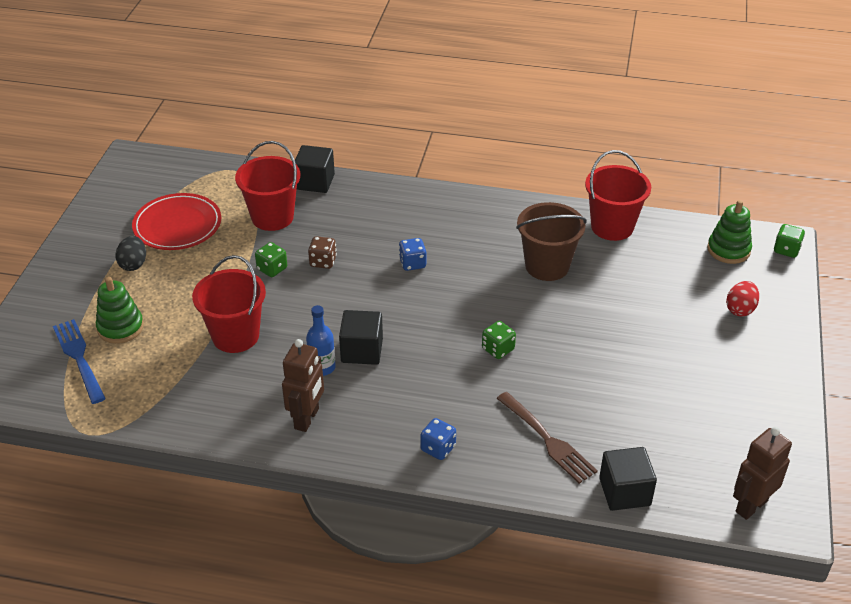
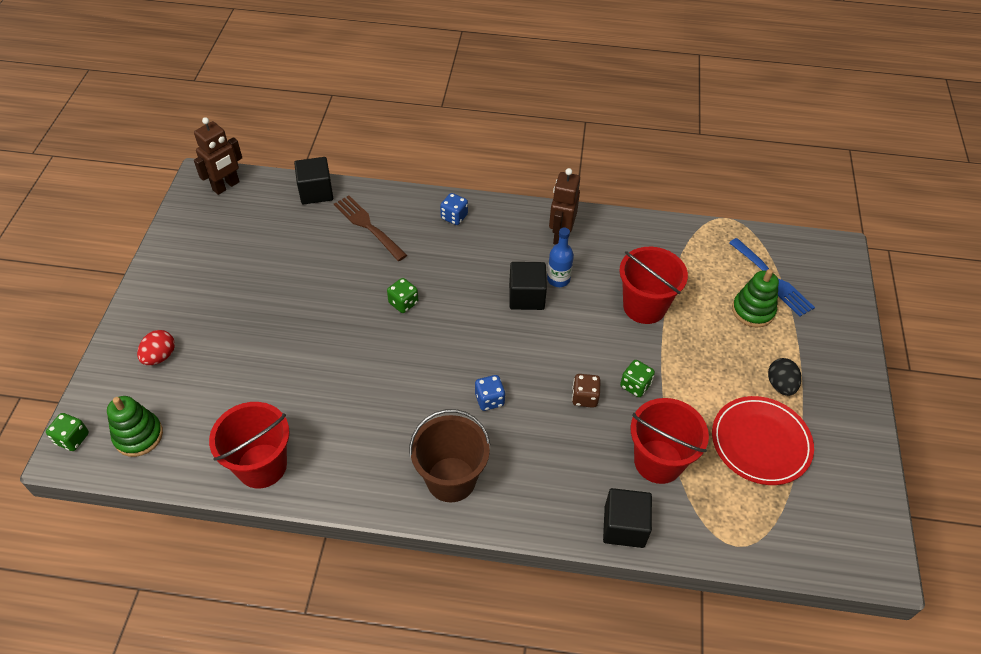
camera: 175 degrees right, 10 degrees up
(547, 266) = (346, 403): brown bucket -> brown bucket (451, 479)

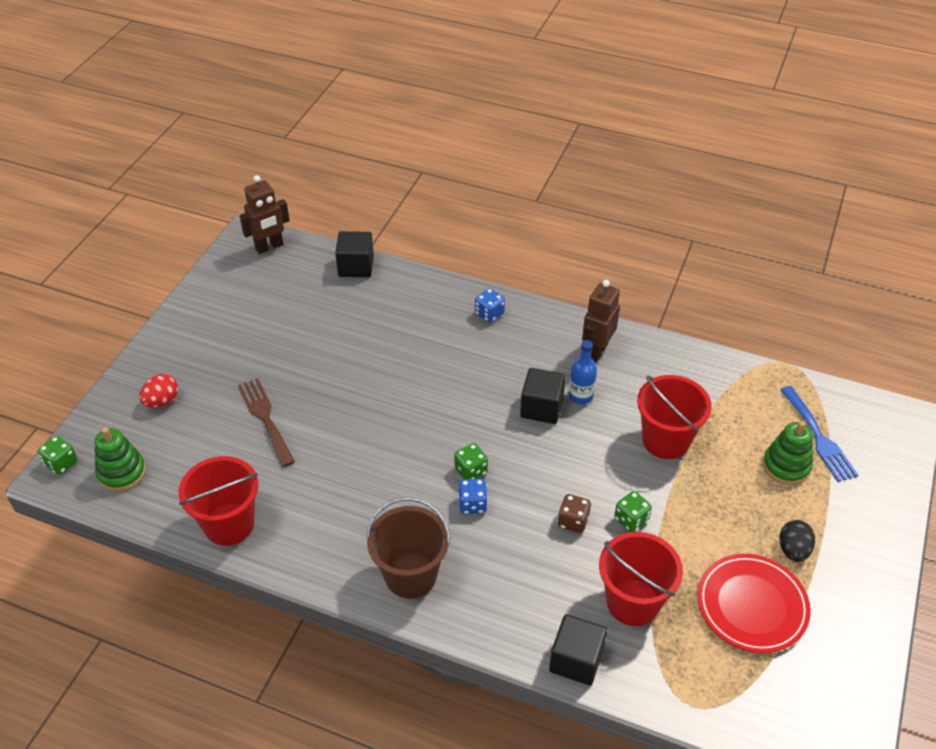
camera: 15 degrees right, 5 degrees down
(368, 226) = (398, 309): brown fork -> brown fork (265, 418)
(403, 303) = (412, 392): green dice -> green dice (471, 471)

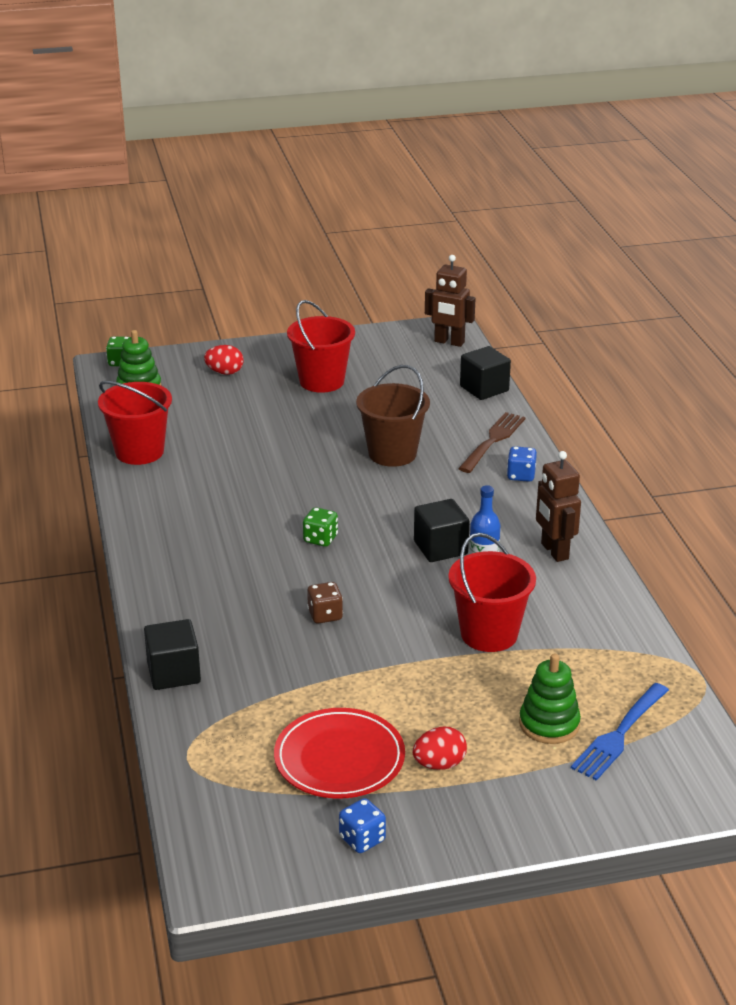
camera: 55 degrees right, 15 degrees down
(265, 418) = (260, 421): brown fork -> brown fork (493, 440)
(410, 575) = (176, 553): brown bucket -> brown bucket (392, 453)
(472, 504) = (284, 554): blue dice -> blue dice (362, 839)
(596, 351) = (554, 551): brown robot -> brown robot turned 105 degrees counterclockwise
(631, 519) = (364, 648): green dice -> none
(632, 602) = (269, 682): red bucket -> red bucket (321, 381)
(793, 550) = (439, 764): black egg -> red egg

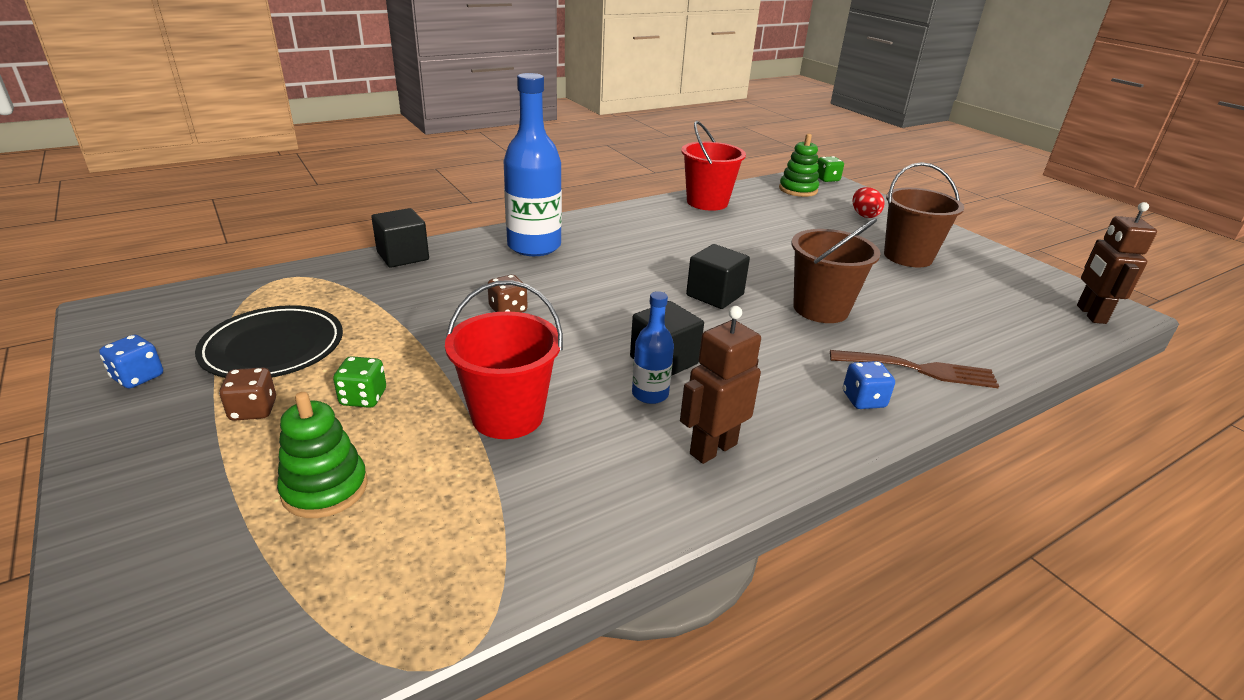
camera: 70 degrees right, 0 degrees up
(193, 582) = (534, 246): none -> blue bottle
(320, 539) = (634, 291): green dice -> green dice (363, 398)
(321, 381) = (908, 256): red bucket -> brown bucket
(339, 758) = (273, 348): red plate -> black plate
(439, 764) = (253, 410): red egg -> brown dice
(484, 389) = (1025, 349): black cube -> black cube (715, 295)
(619, 734) = (298, 564): blue fork -> none

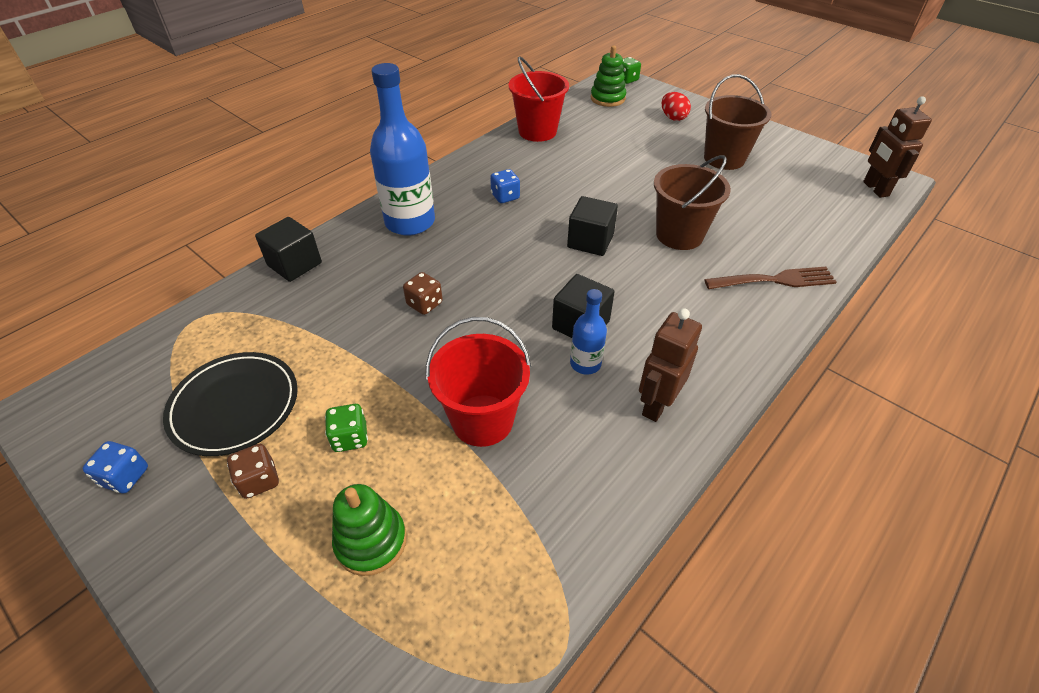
camera: 15 degrees left, 15 degrees up
(863, 400) = (746, 323): blue dice -> blue dice (505, 197)

